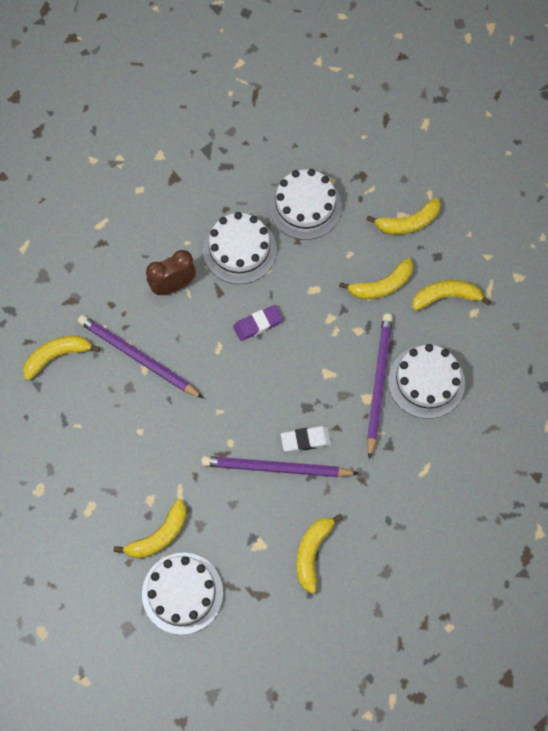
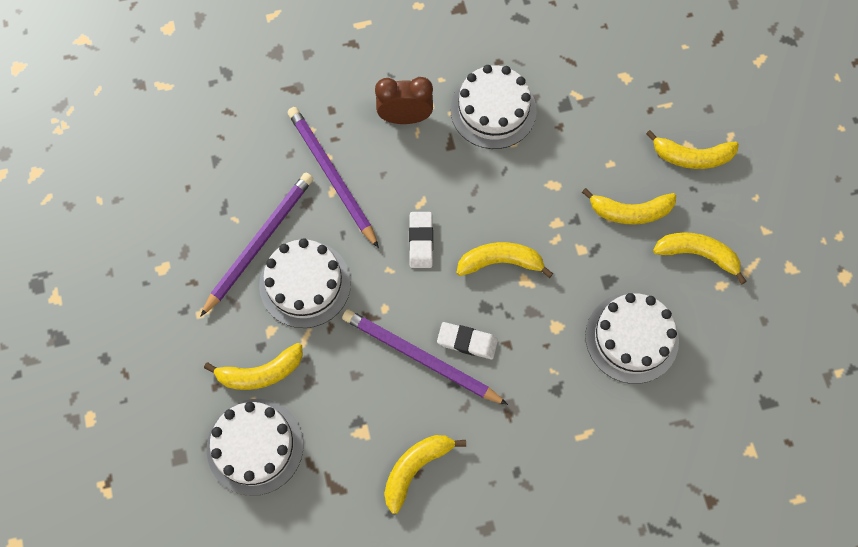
camera: 25 degrees right, 0 degrees up
(57, 356) = (250, 139): yellow banana -> yellow banana (500, 262)
(233, 378) = (420, 241): none -> white eraser
(257, 324) = (475, 195): purple eraser -> none
(305, 206) = (585, 93): white cake -> white cake (305, 284)
(378, 383) = (577, 316): purple pencil -> purple pencil (259, 242)

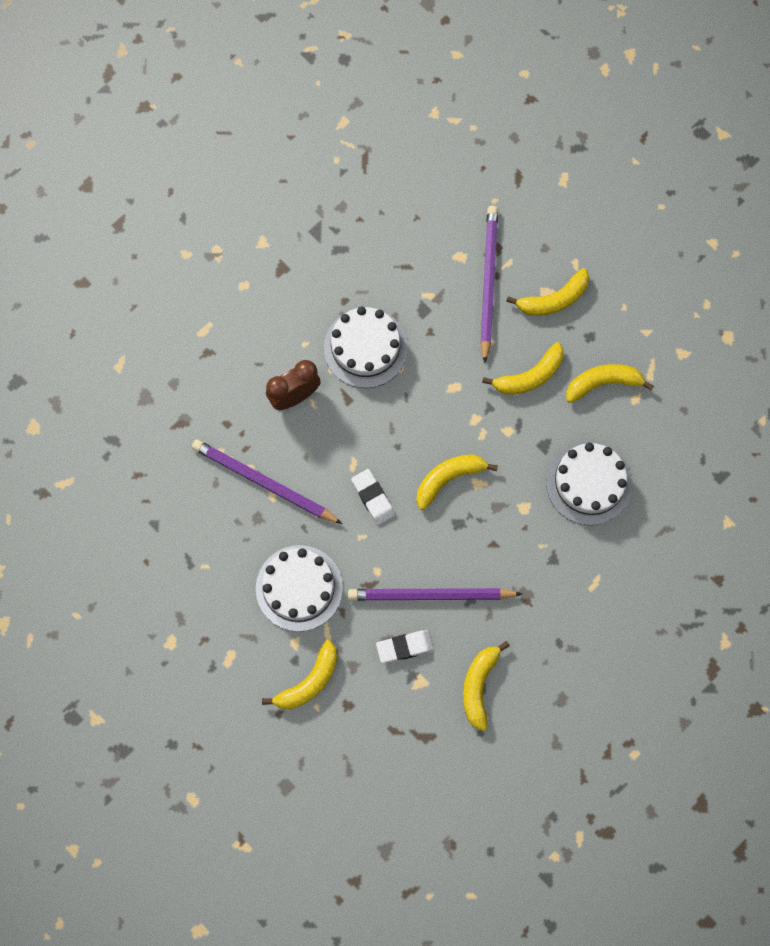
camera: 30 degrees left, 5 degrees up
(255, 446) = (341, 742): white cake -> none
(259, 242) = (238, 574): purple pencil -> purple pencil (488, 282)
(467, 342) = (460, 561): white eraser -> white eraser (404, 647)

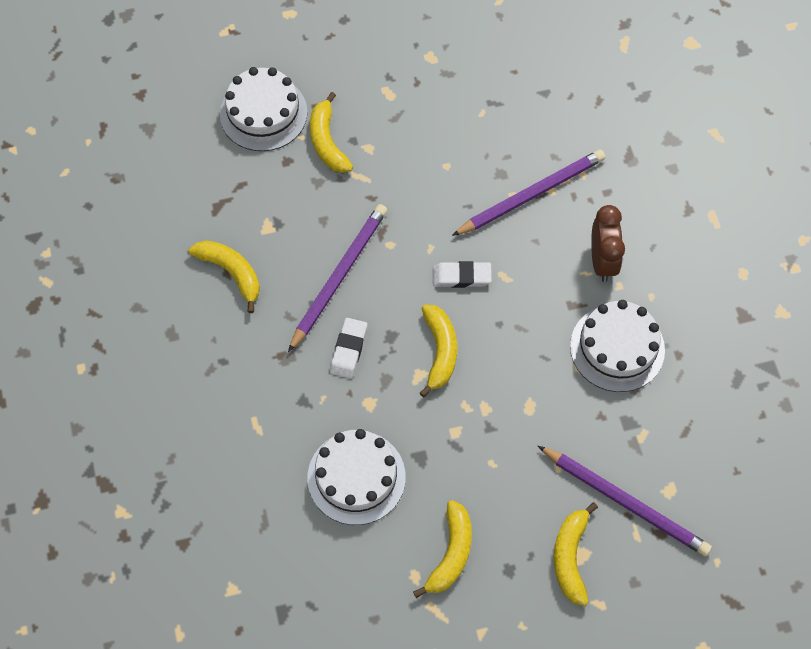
camera: 120 degrees right, 10 degrees down
(299, 588) = (415, 175): white cake -> white cake (263, 113)
(404, 647) = (306, 231): white eraser -> white eraser (348, 350)
(529, 376) = (500, 485): yellow banana -> none

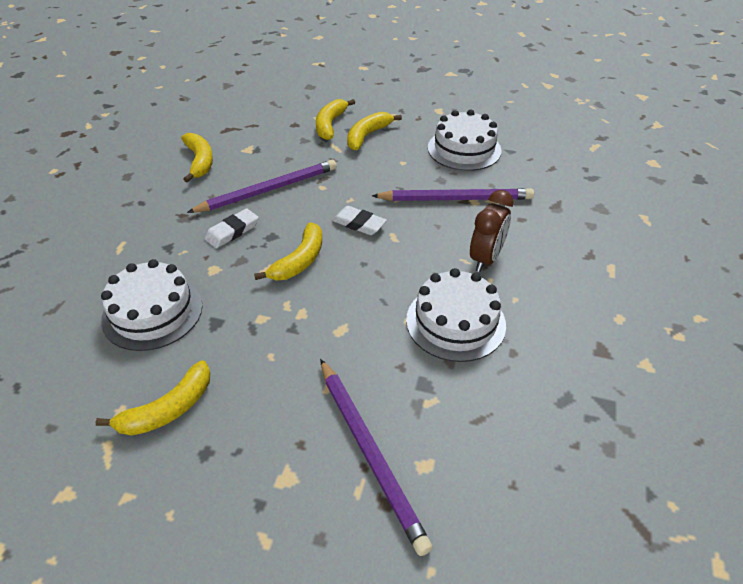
camera: 30 degrees right, 20 degrees down
(263, 113) = (302, 100): white cake -> white cake (464, 149)
(570, 557) = (274, 474): yellow banana -> yellow banana (367, 136)

